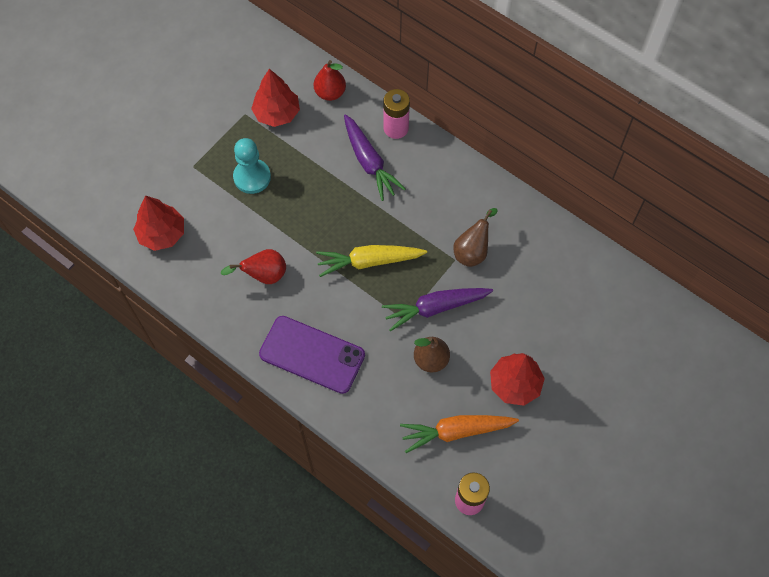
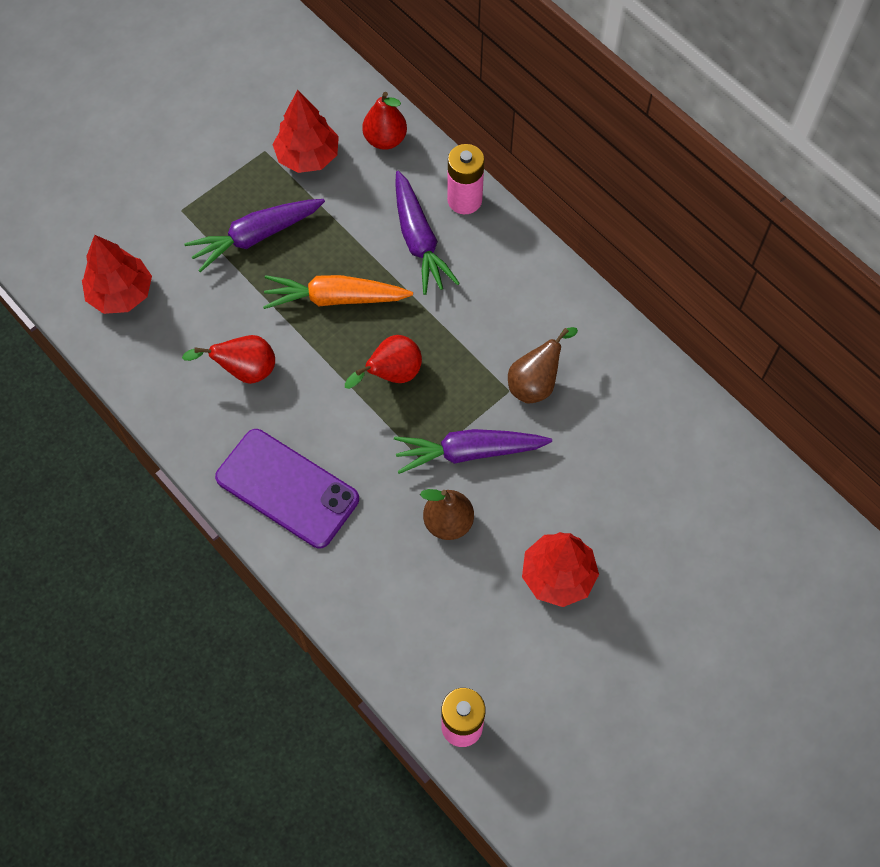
camera: 10 degrees right, 0 degrees up
(252, 177) = (256, 236): turquoise pawn -> purple carrot
(369, 261) = (392, 374): yellow carrot -> red pear
(457, 431) = (464, 627): orange carrot -> orange carrot (336, 298)

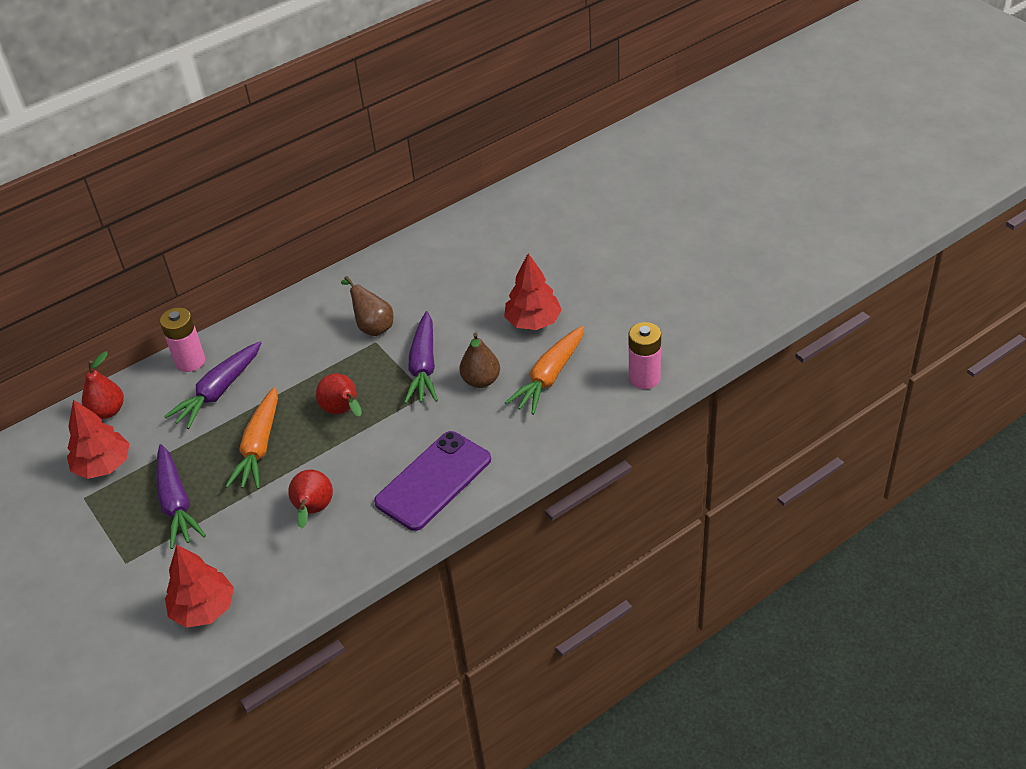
camera: 80 degrees left, 20 degrees down
(419, 240) = (219, 391): purple carrot -> purple carrot turned 135 degrees clockwise
(459, 605) = (549, 376): none -> orange carrot

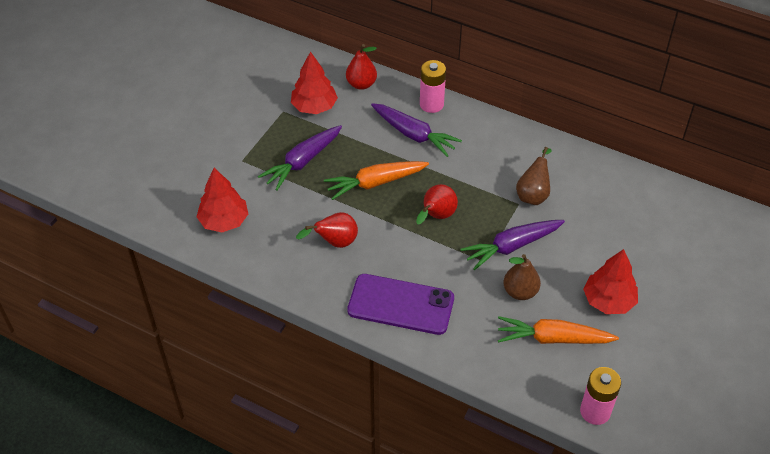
camera: 60 degrees right, 5 degrees up
(219, 391) = (413, 134): purple carrot -> purple carrot turned 150 degrees counterclockwise

